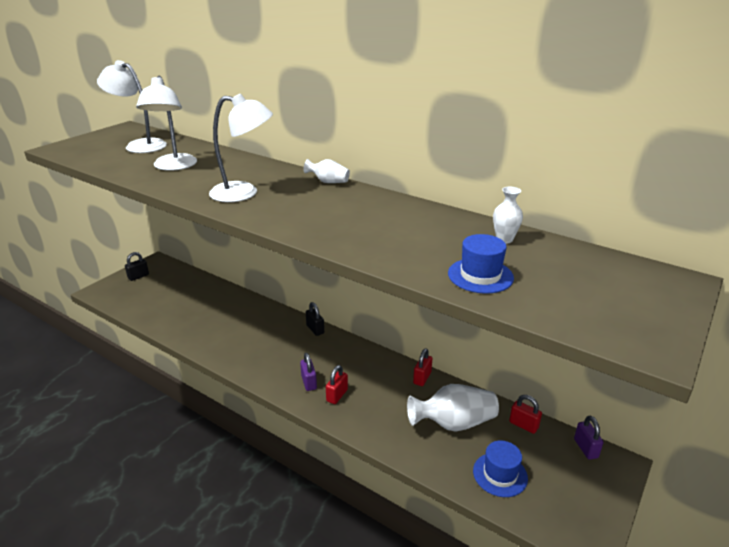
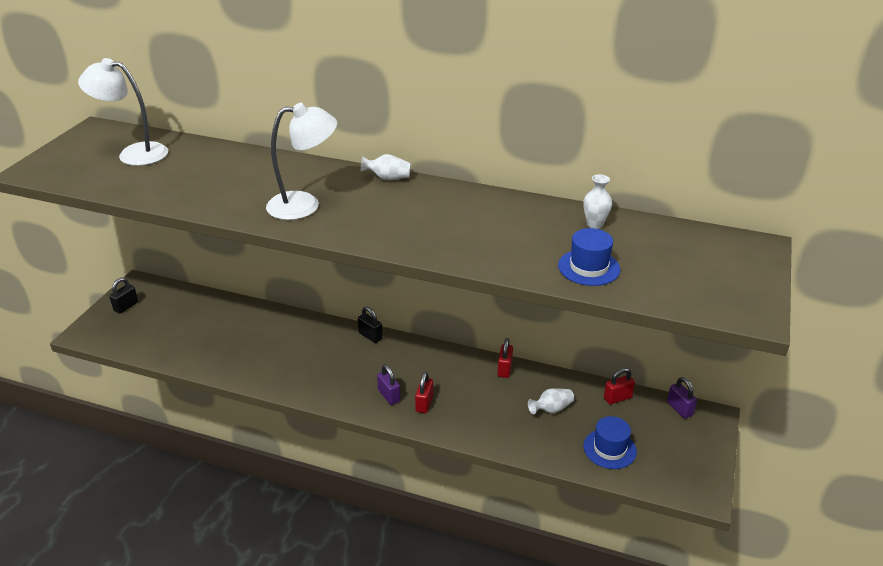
camera: 15 degrees left, 5 degrees up
(173, 166) = (199, 179): white lamp -> none
(454, 423) = (551, 409): white vase -> white vase, size x0.52
(523, 425) = (617, 398): red padlock -> red padlock turned 45 degrees counterclockwise

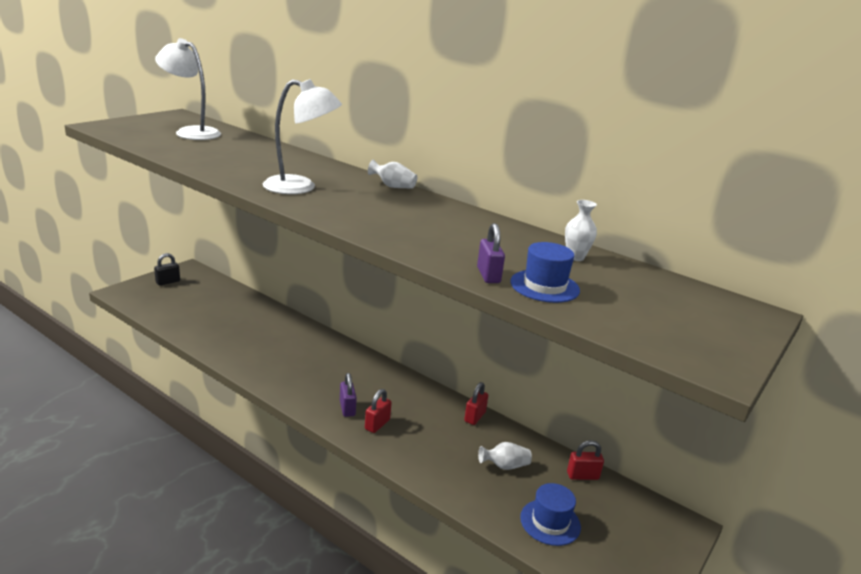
camera: 15 degrees right, 10 degrees down
(370, 336) = (360, 355): black padlock -> none
(679, 409) = (649, 506): purple padlock -> purple padlock (488, 275)

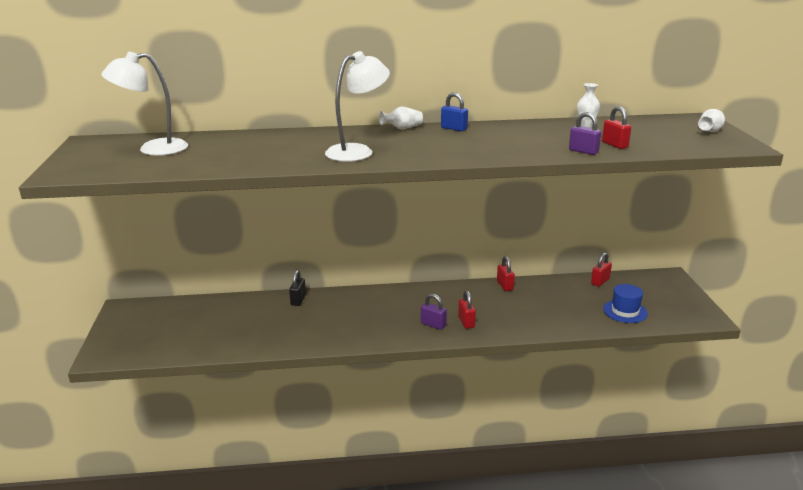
camera: 40 degrees left, 0 degrees up
(168, 282) = (127, 326): black padlock -> black padlock (298, 300)
(435, 204) = (454, 128): none -> blue padlock
(505, 466) = (562, 300): white vase -> white vase (710, 131)
(544, 286) = (614, 145): blue hat -> red padlock

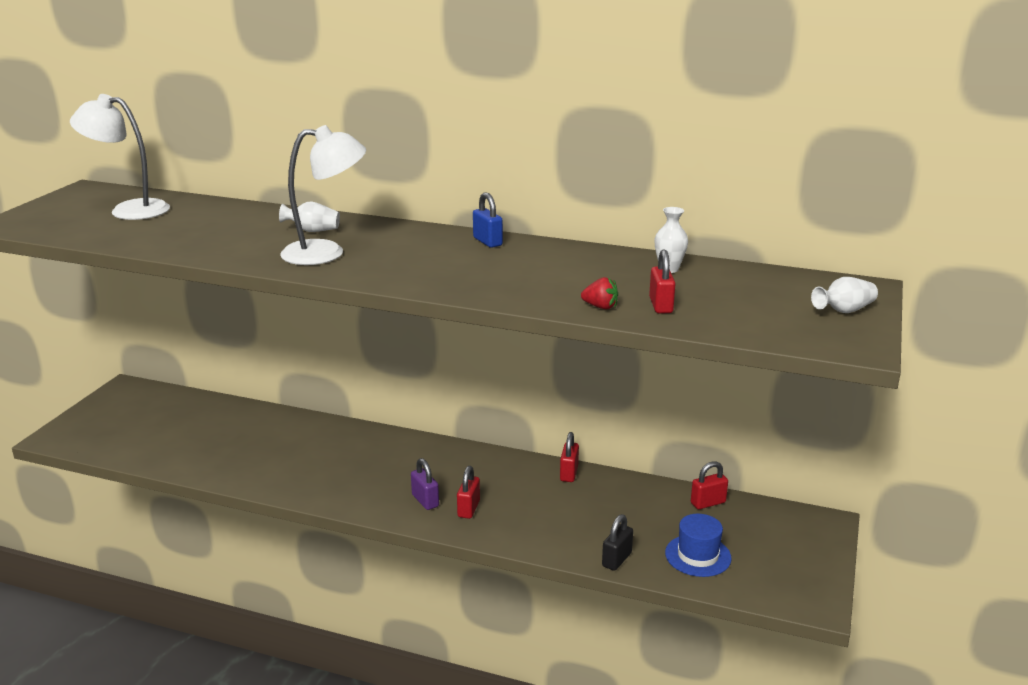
camera: 25 degrees right, 0 degrees up
(298, 300) = (305, 426): black padlock -> black padlock (616, 559)
(402, 128) = (426, 230): white vase -> white vase (312, 231)
(583, 151) = (600, 307): purple padlock -> red strawberry

